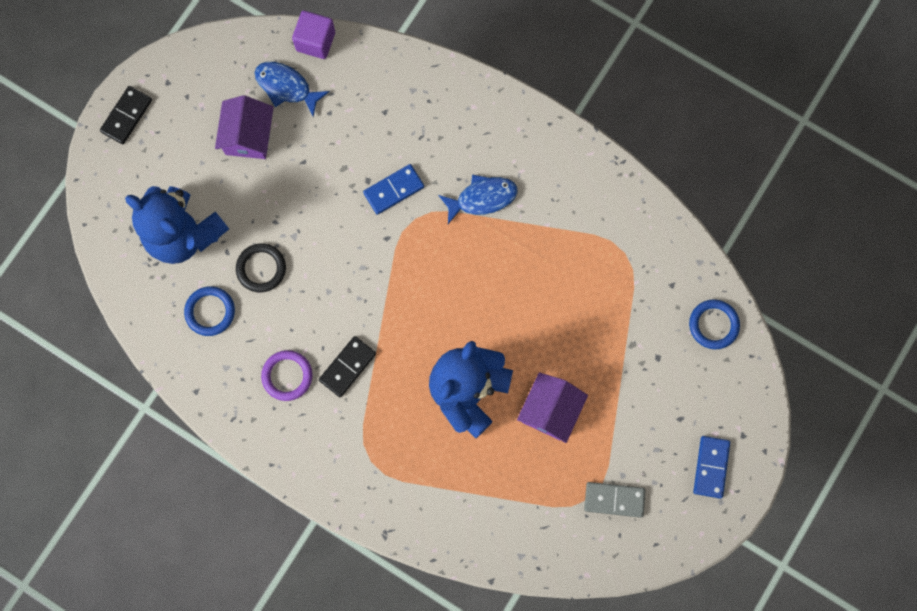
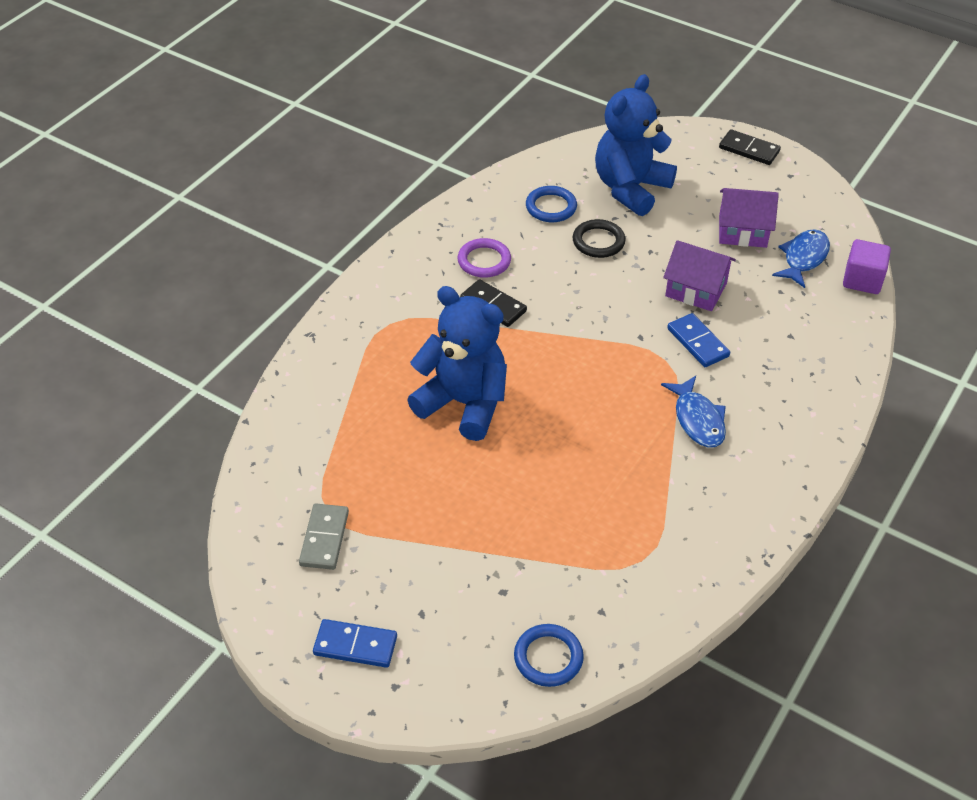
camera: 90 degrees right, 30 degrees down
(550, 410) = (438, 478): purple house -> purple house (696, 289)

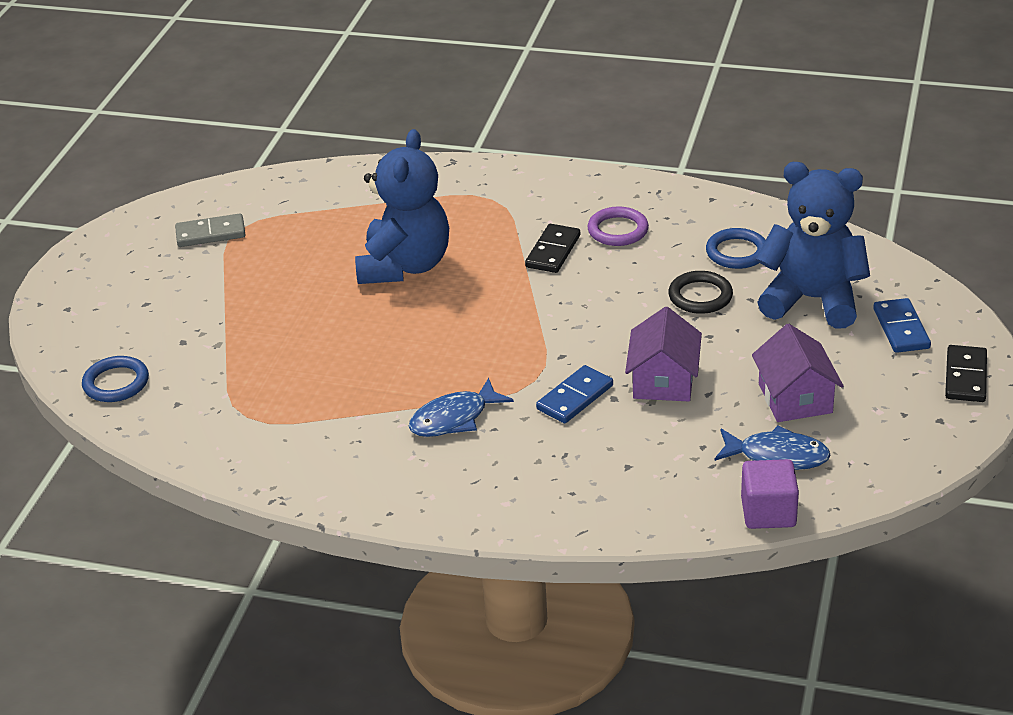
camera: 75 degrees right, 10 degrees down
(355, 646) = (103, 278): blue domino -> blue domino (901, 329)

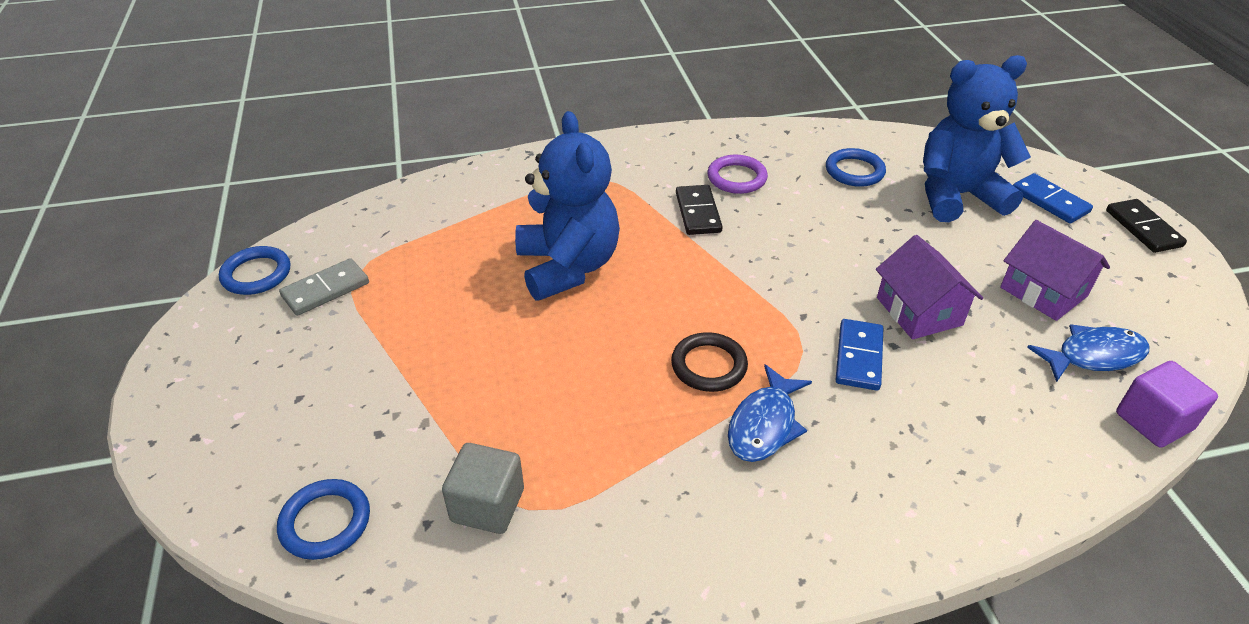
camera: 30 degrees left, 5 degrees up
(169, 208) = (256, 274): none -> blue ring
(222, 406) = (487, 505): none -> grey cube
(700, 296) = (865, 219): black ring -> black ring (709, 365)

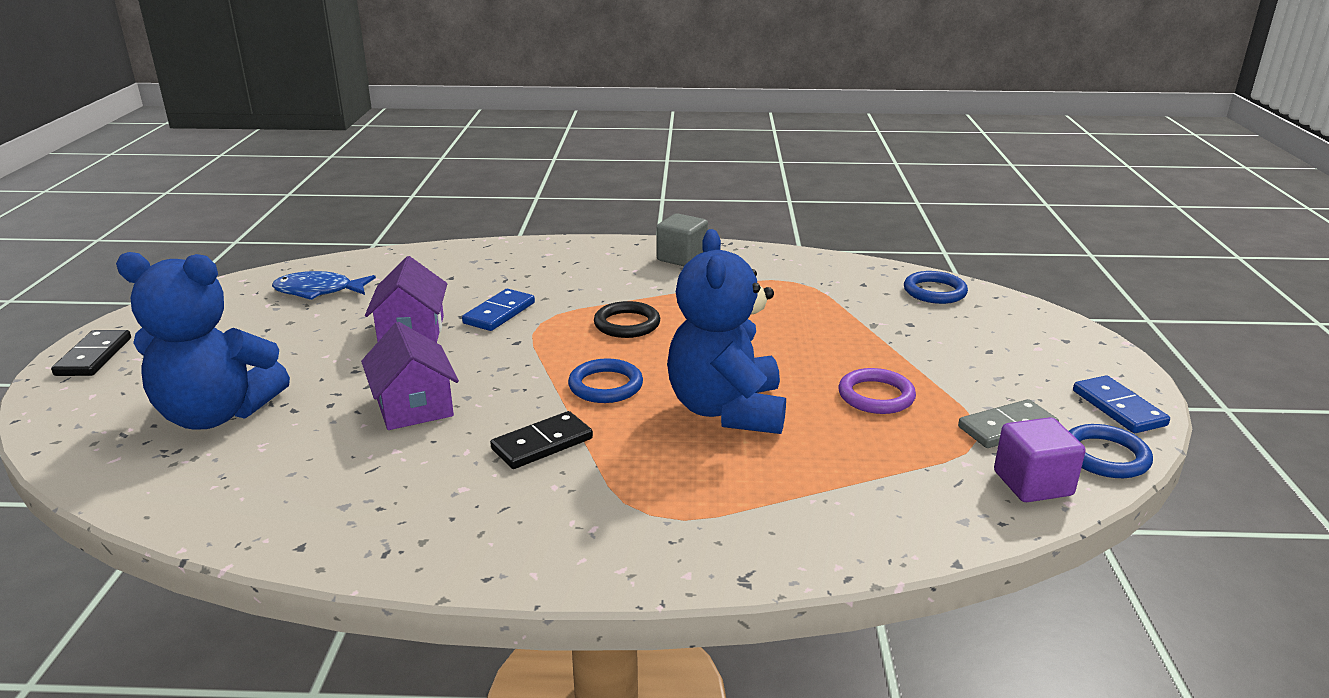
camera: 165 degrees left, 15 degrees down
(487, 505) = (822, 285): grey cube -> grey cube (682, 258)
(698, 212) = (542, 444): black domino -> black domino turned 45 degrees clockwise
(737, 178) = (454, 480): purple ring -> purple ring (876, 396)
(764, 424) = (608, 292): blue fish -> none
(854, 171) = (290, 464): blue ring -> blue ring (605, 386)
(1043, 291) = (284, 328): purple house -> purple house (414, 406)
(1049, 201) = (129, 393): blue domino -> blue domino (1118, 408)
(1153, 421) = (339, 262): purple cube -> purple cube (1032, 483)

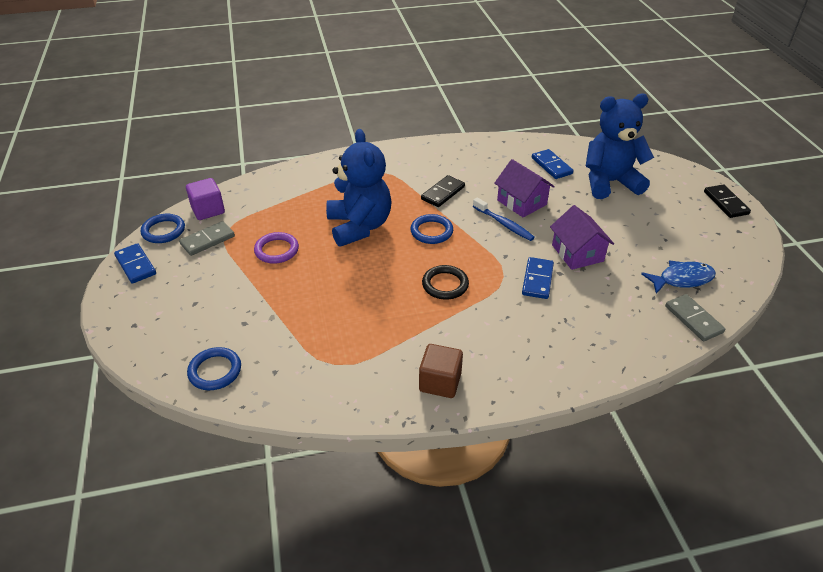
camera: 165 degrees right, 15 degrees up
(275, 464) = (551, 166): none -> blue domino
(363, 263) = (693, 319): none -> grey domino
(478, 379) = (504, 224): none -> blue toothbrush
(682, 258) = (440, 382): grey cube -> brown cube

